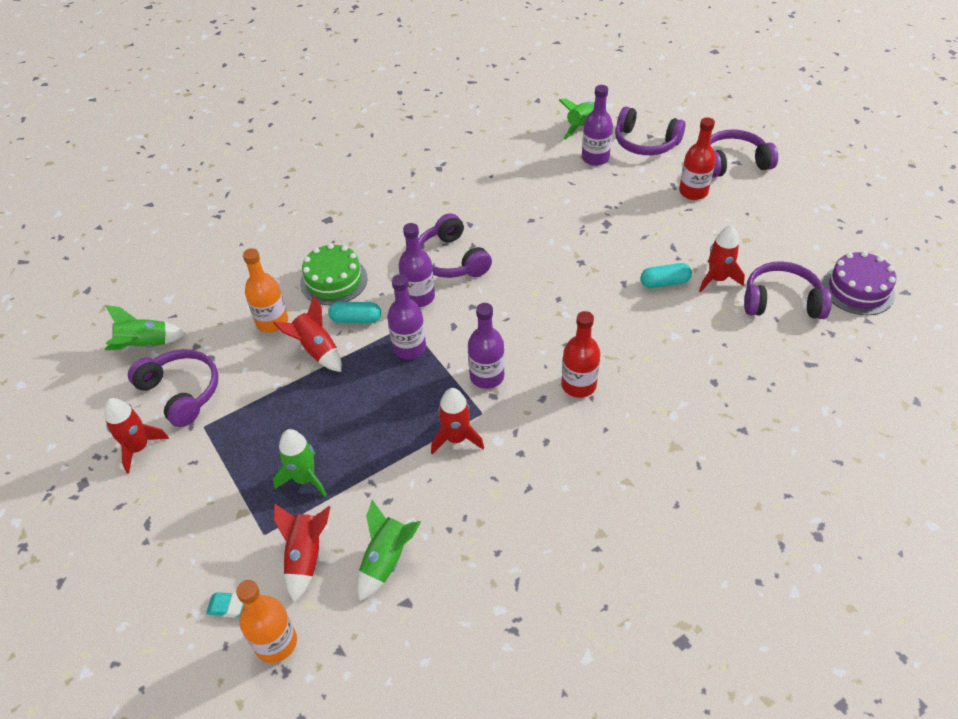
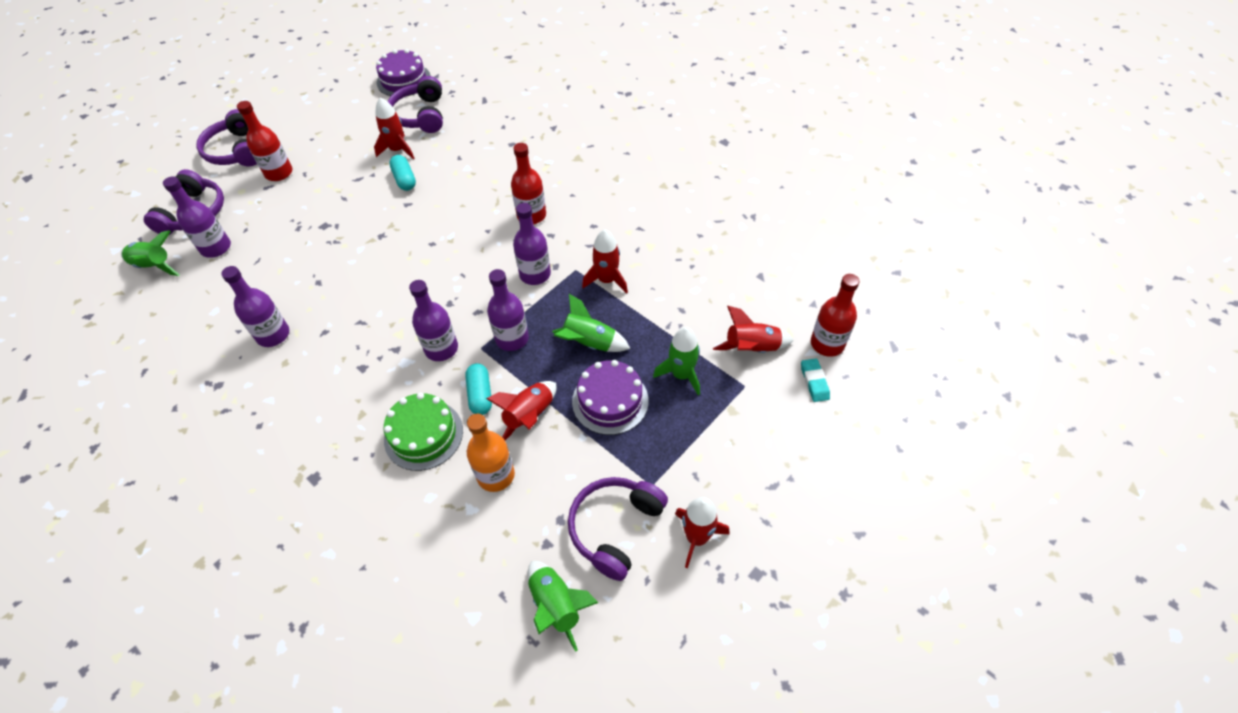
camera: 105 degrees left, 5 degrees up
(276, 642) = (827, 344): orange bottle -> red bottle
(303, 412) = (610, 401): none -> purple cake
(387, 560) = (732, 296): green rocket -> green rocket (589, 343)
(451, 260) = (383, 335): purple headphones -> none
(478, 195) = (273, 335): none -> purple bottle

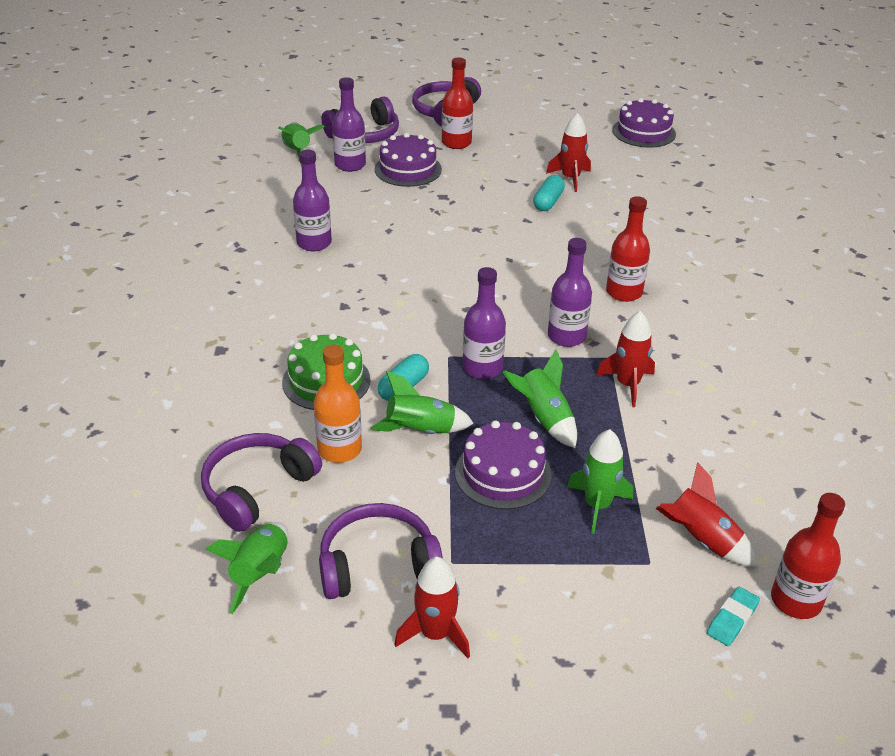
camera: 45 degrees right, 15 degrees down
(268, 220) = (408, 169): none -> purple cake
(420, 115) = (624, 164): purple headphones -> purple headphones (257, 488)
(441, 349) = (417, 335): purple bottle -> none
(529, 416) = (421, 431): red rocket -> green rocket

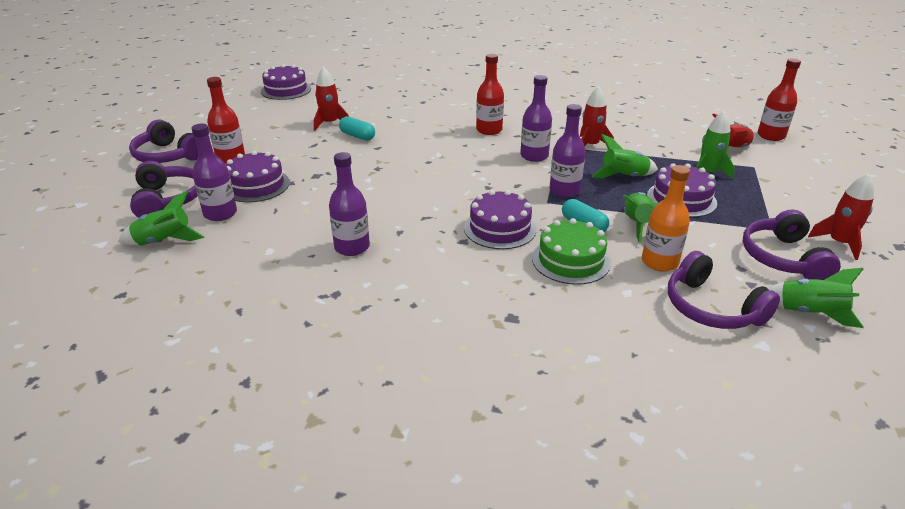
camera: 75 degrees left, 5 degrees down
(376, 326) = (500, 228): none -> purple cake
(732, 619) = (790, 153): turquoise eraser -> none

